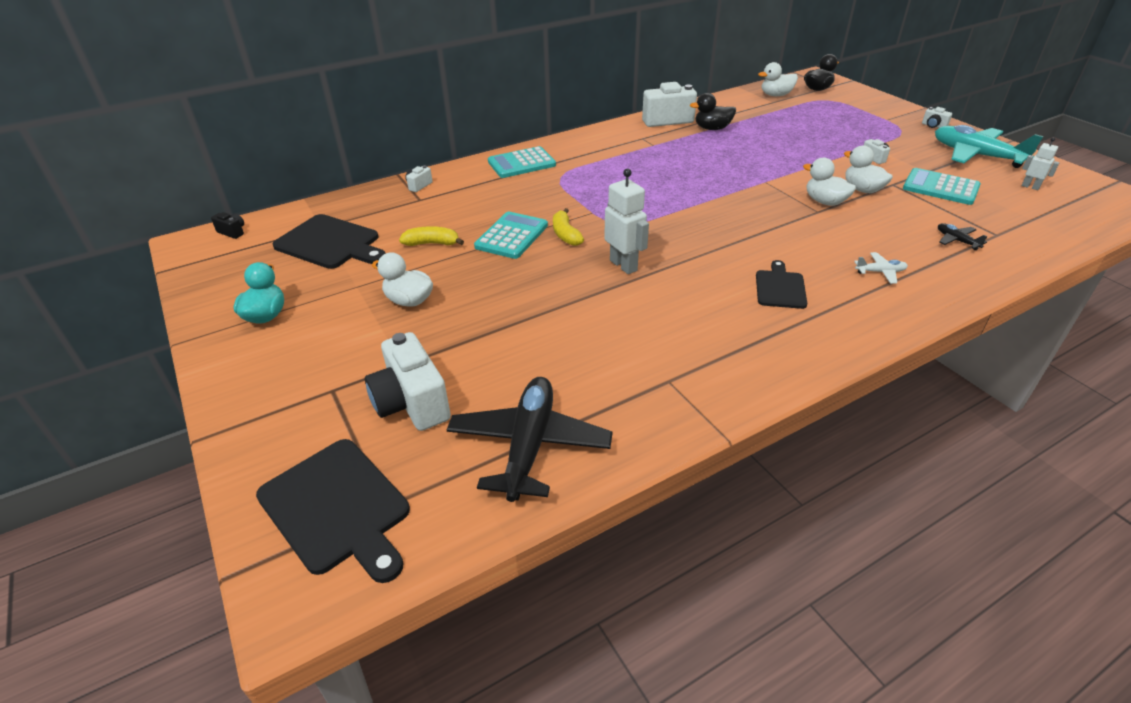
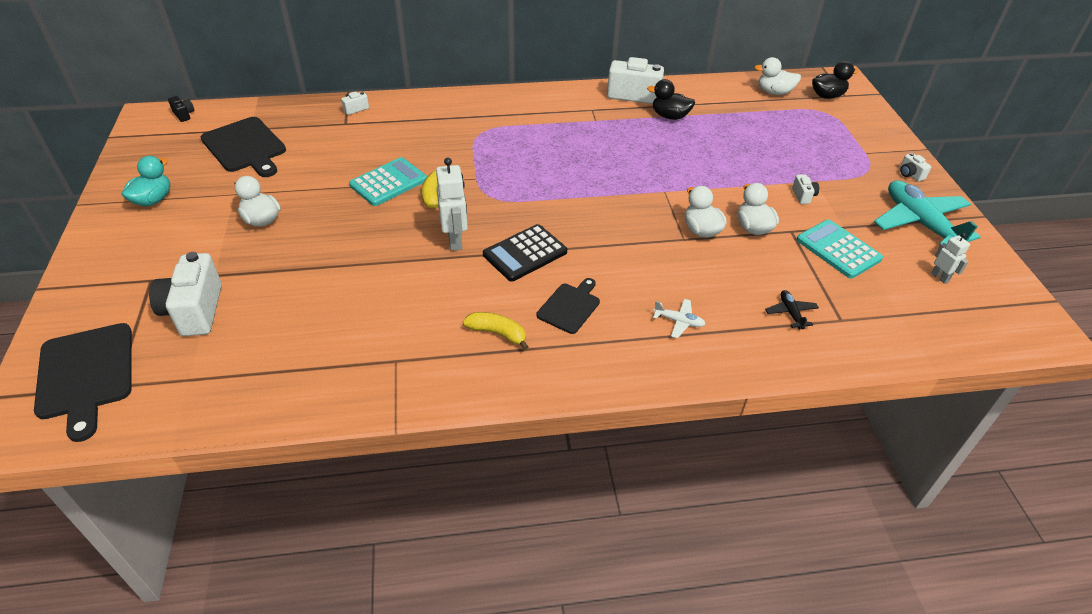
camera: 20 degrees right, 5 degrees up
(432, 243) = (320, 170): yellow banana -> yellow banana (497, 333)
(521, 163) = (459, 109): turquoise calculator -> none
(529, 445) = (246, 376): black plane -> none
(697, 258) = (525, 253): none -> black calculator

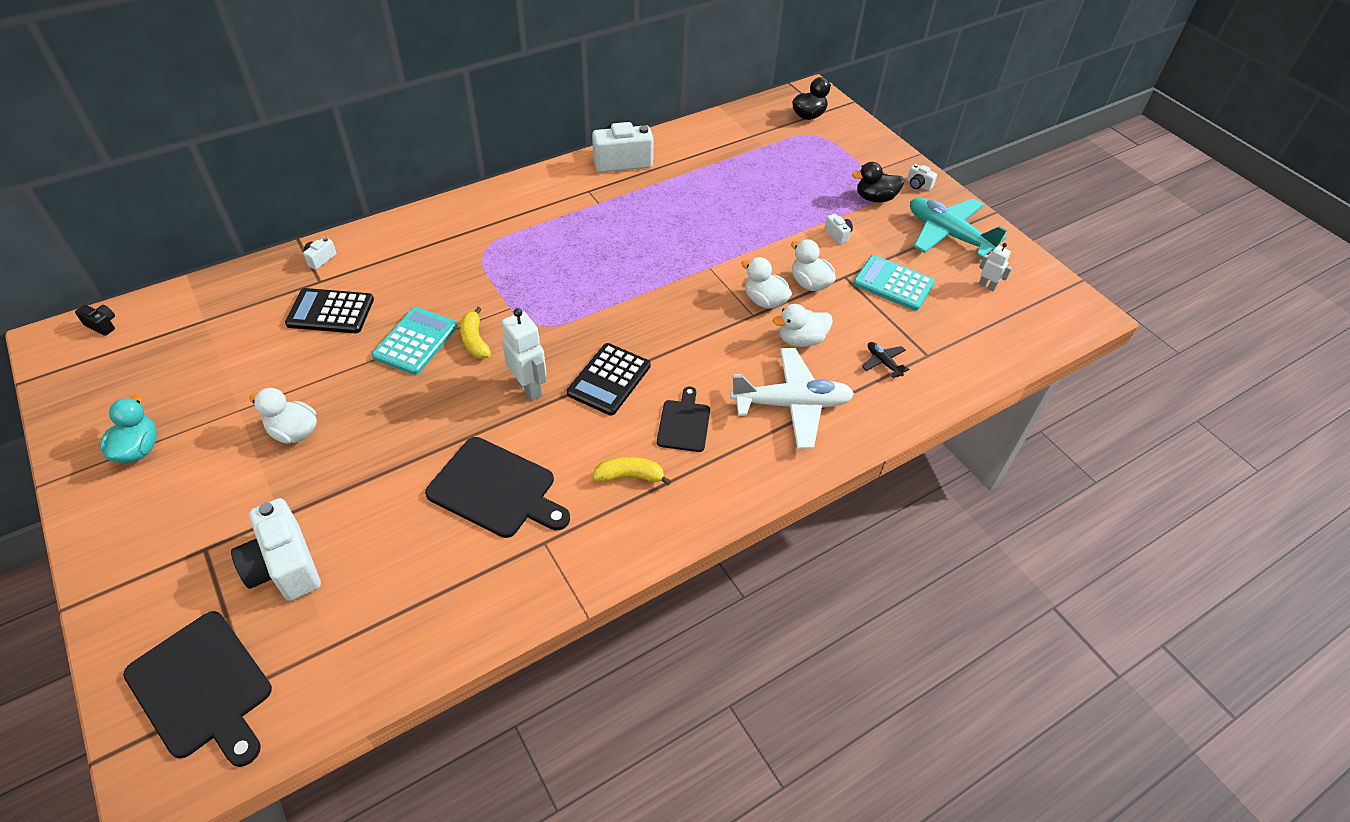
camera: 25 degrees left, 5 degrees up
(245, 147) = (213, 345): black cutting board -> black cutting board (496, 489)
(340, 146) = (330, 312): none -> black calculator
(670, 116) = (671, 178): black duck -> black duck (875, 198)
(679, 321) = (791, 404): white plane -> white plane, size x2.31
(774, 92) = (758, 124): white duck -> white duck (801, 340)

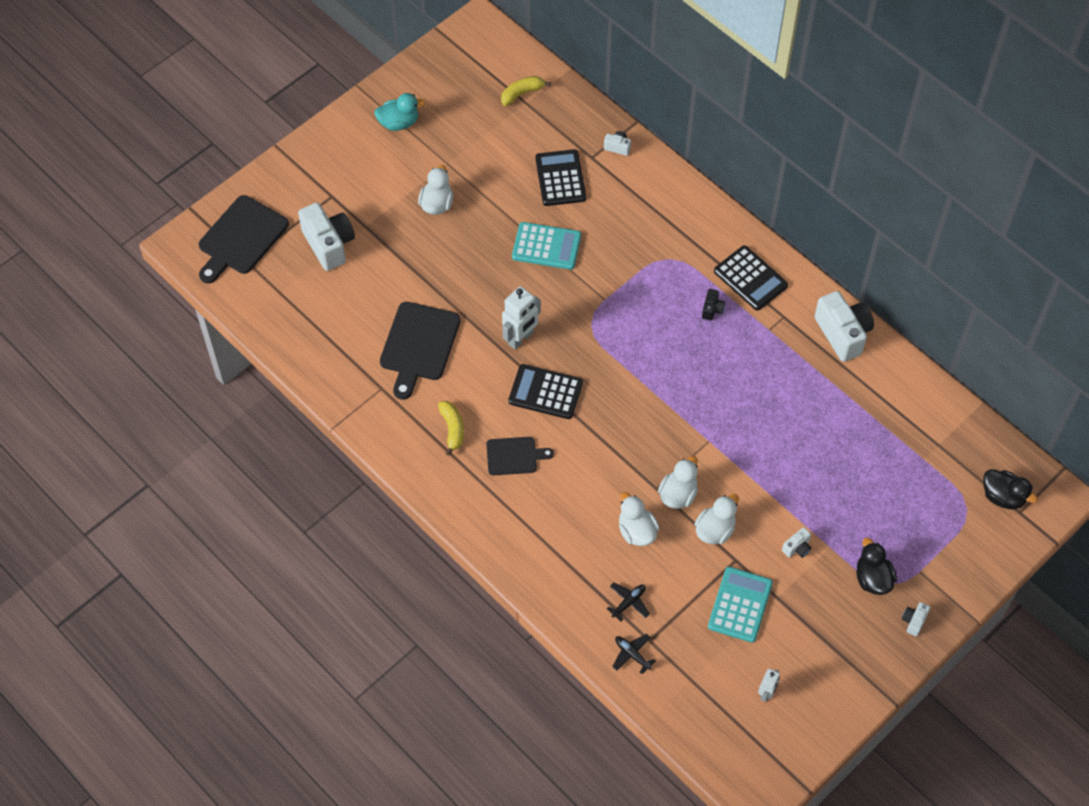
camera: 80 degrees right, 10 degrees up
(102, 325) = (502, 45): black camera -> black camera (712, 309)
(284, 566) = (329, 244): white camera -> white camera turned 105 degrees clockwise
(475, 341) = (559, 286): yellow banana -> yellow banana (522, 93)
(536, 202) = (750, 278): none -> black calculator
(791, 404) = (557, 533): white plane -> none
(943, 372) = (632, 654): none -> black plane
(948, 235) = (836, 654): turquoise plane -> none

